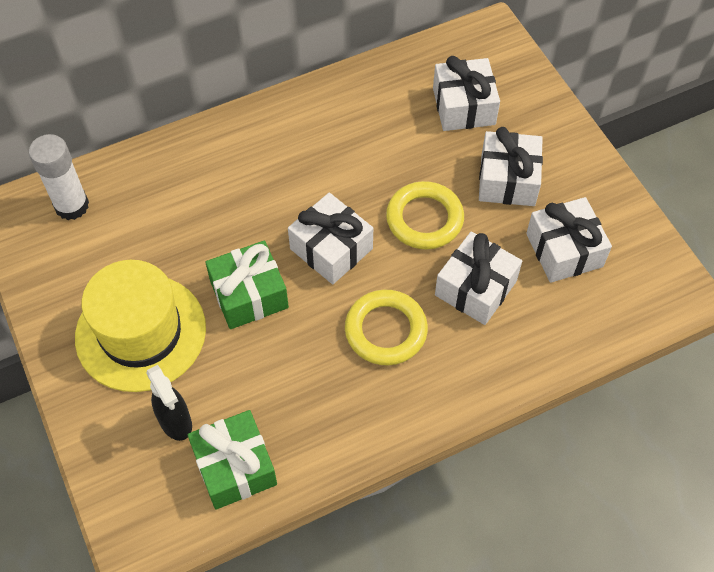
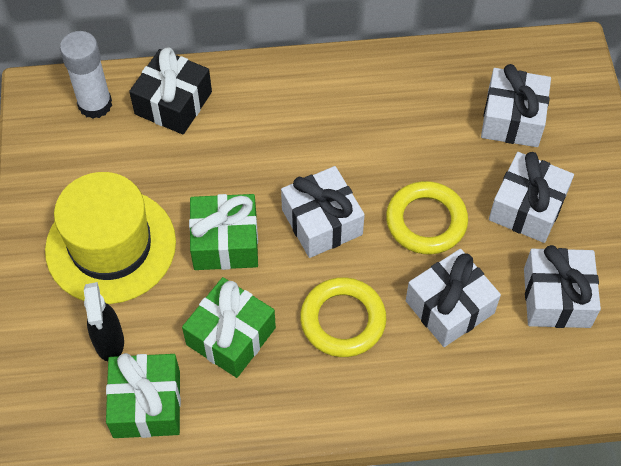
camera: 20 degrees right, 0 degrees up
(148, 182) = (173, 103): none -> black gift
(289, 378) = (231, 336): none -> green gift

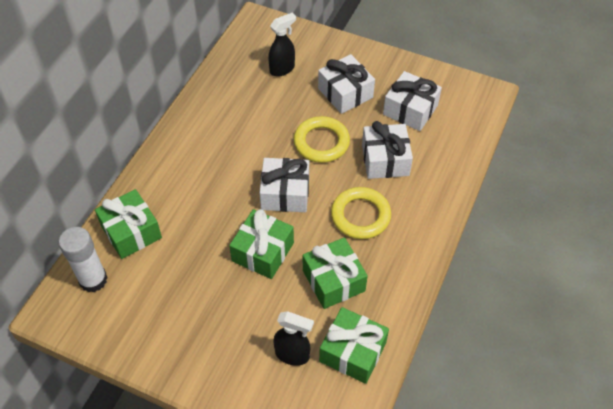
camera: 60 degrees left, 5 degrees down
(111, 246) = (218, 321): yellow hat -> none
(173, 103) = (131, 232): black gift -> green gift
(512, 119) = (282, 69): white gift -> black spray bottle

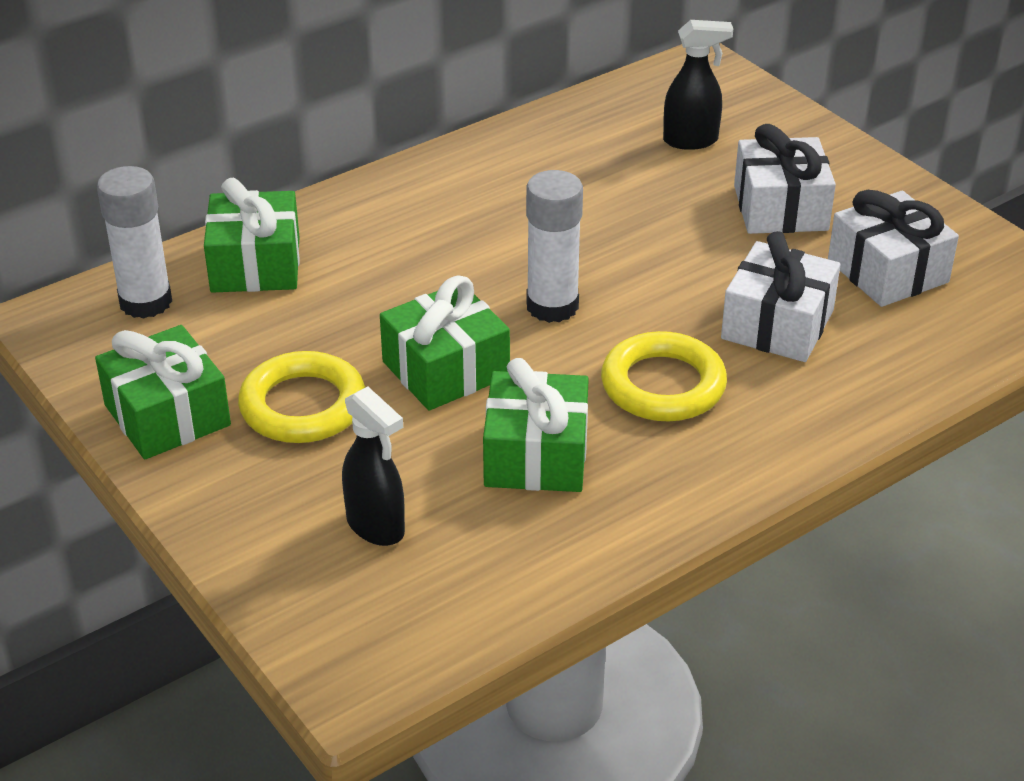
camera: 30 degrees right, 15 degrees down
(285, 193) = (552, 306): white gift -> white glue stick
(321, 142) = (677, 260): yellow ring -> yellow ring (303, 406)
(352, 352) = (485, 567): green gift -> green gift (167, 415)

